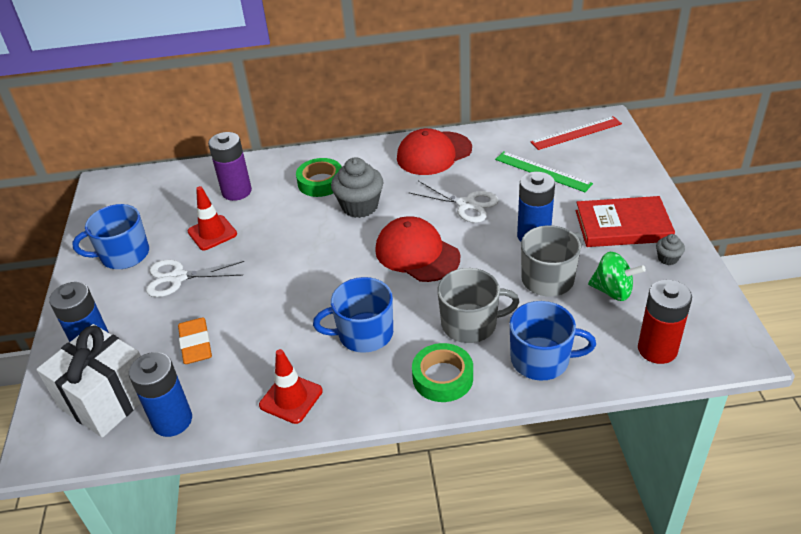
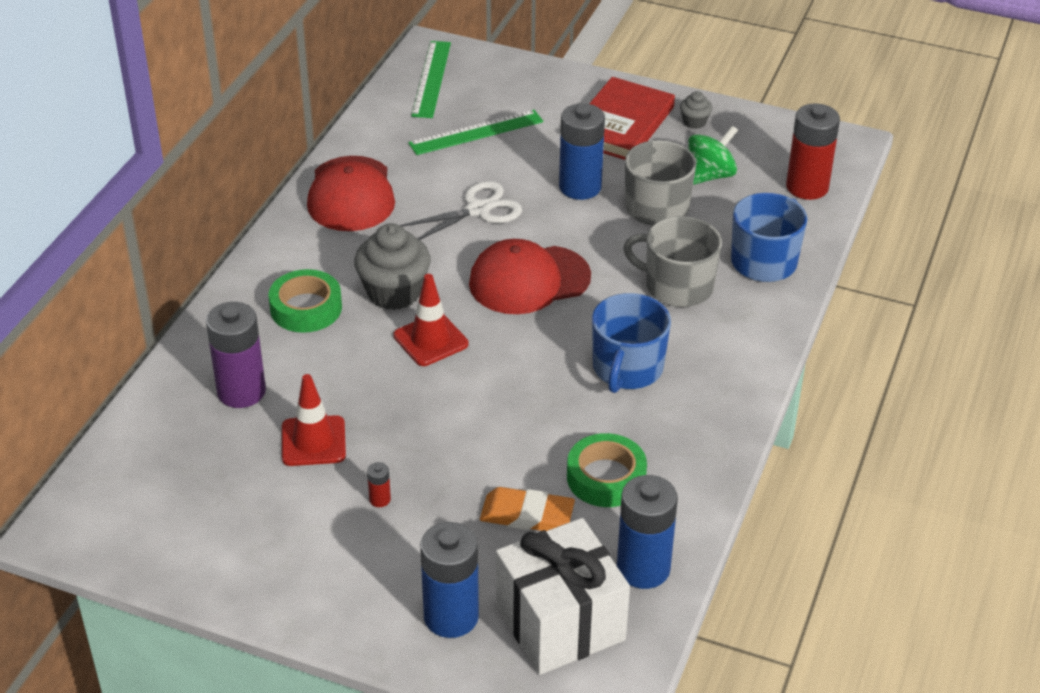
camera: 65 degrees left, 0 degrees up
(123, 255) = (273, 545): blue mug -> none
(178, 277) = (380, 499): white scissors -> red battery
(291, 398) = (682, 458): red traffic cone -> red traffic cone (430, 340)
(442, 377) = (738, 335): green tape -> green tape (606, 477)
(470, 324) = (677, 286): grey mug -> grey mug turned 90 degrees counterclockwise
(576, 133) = (431, 79): red ruler -> green ruler

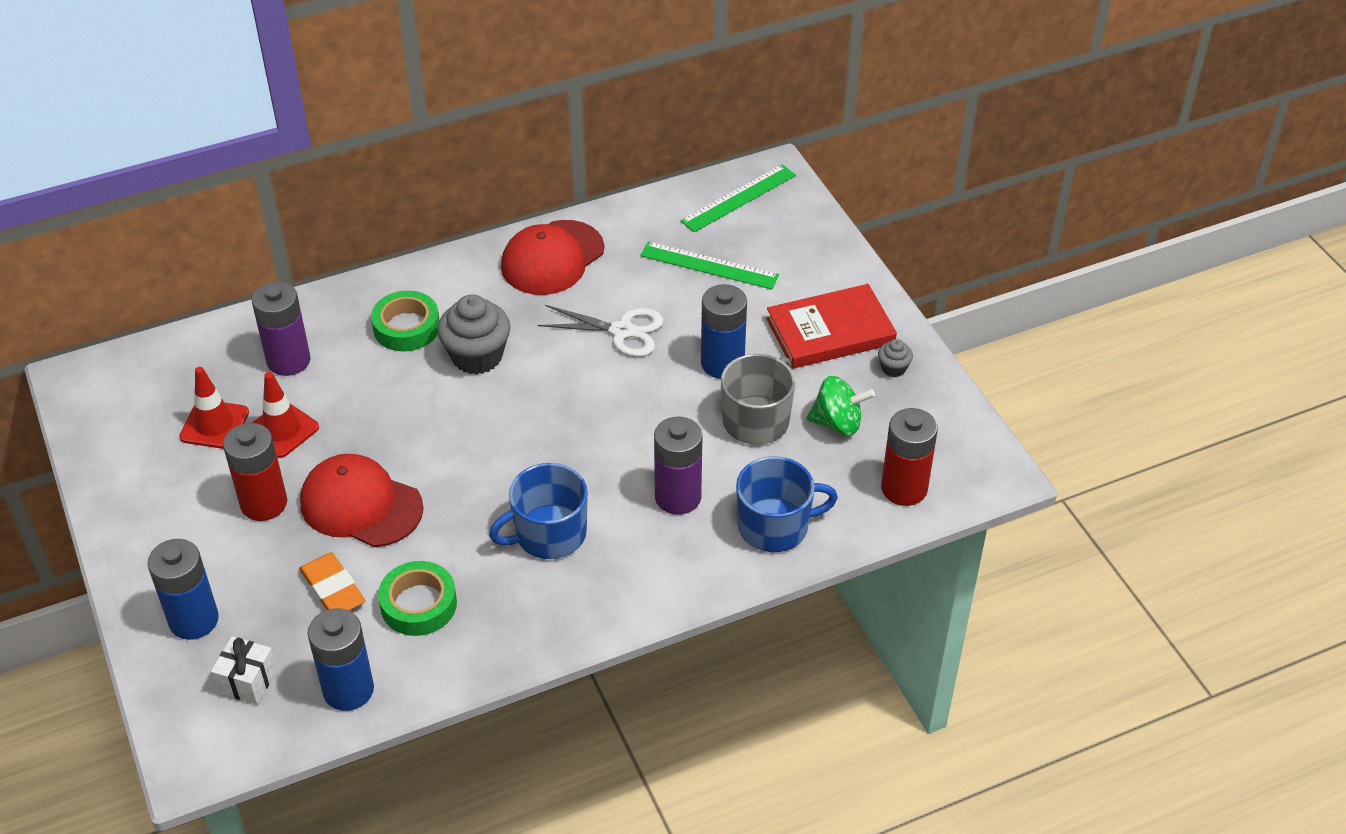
camera: 45 degrees right, 5 degrees up
(380, 499) = (264, 503): red battery -> red battery, size x2.42
(430, 340) = (451, 411): red traffic cone -> red traffic cone (214, 425)
(529, 280) = (579, 413): red cap -> red cap (361, 505)
(560, 622) = (248, 681): white gift -> white gift, size x0.49
(677, 286) = (678, 497): grey mug -> purple battery

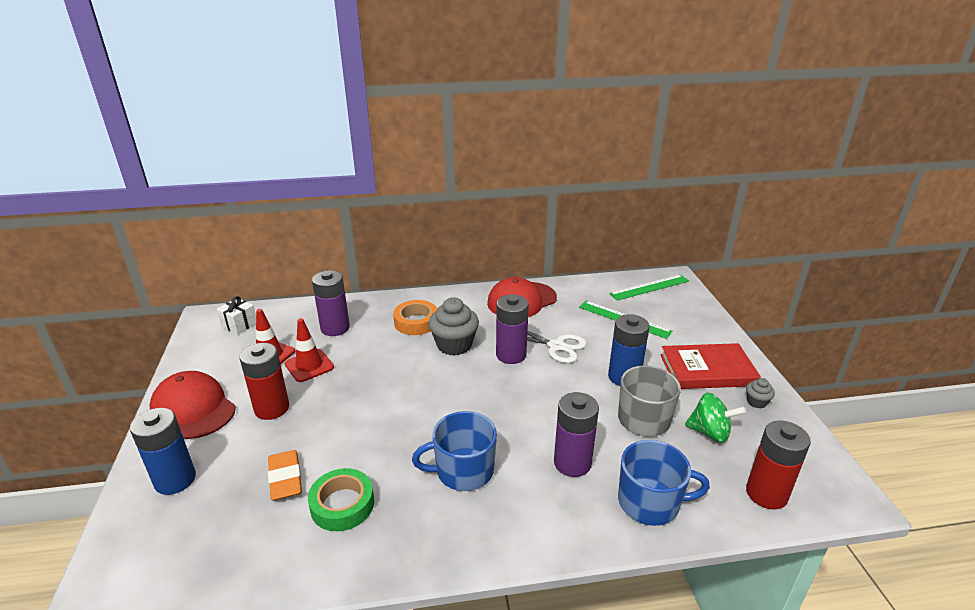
camera: 15 degrees right, 15 degrees down
(248, 681) = (182, 538): white gift -> white gift (239, 325)
(348, 690) = (253, 566): blue battery -> none
(361, 505) = (336, 422): red cap -> red cap (193, 409)
(406, 327) = (416, 322): green tape -> orange tape
(562, 357) = (511, 355): none -> purple battery

